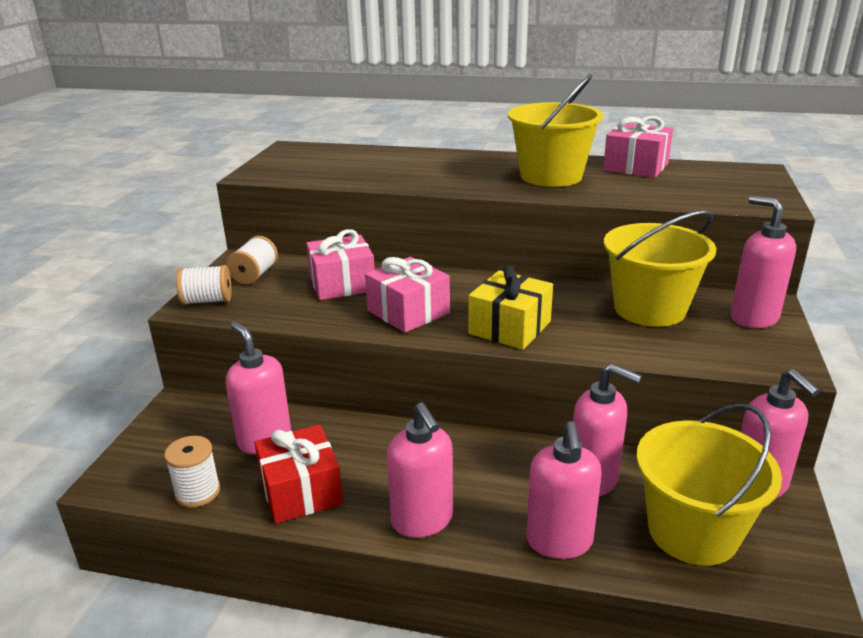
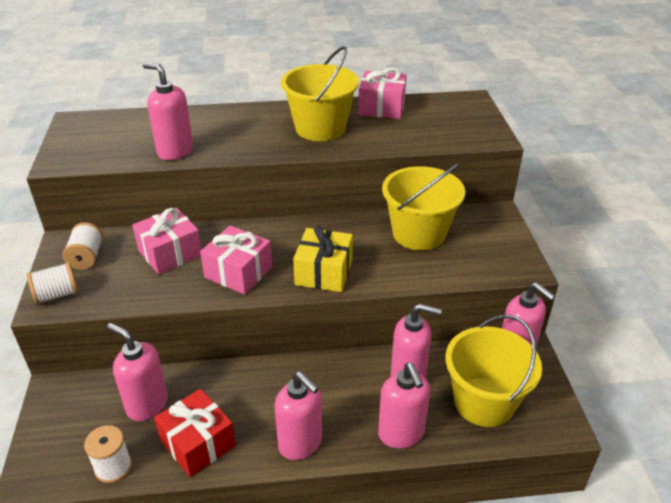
camera: 20 degrees left, 10 degrees up
(753, 318) = (491, 228): pink soap dispenser -> pink soap dispenser (175, 151)

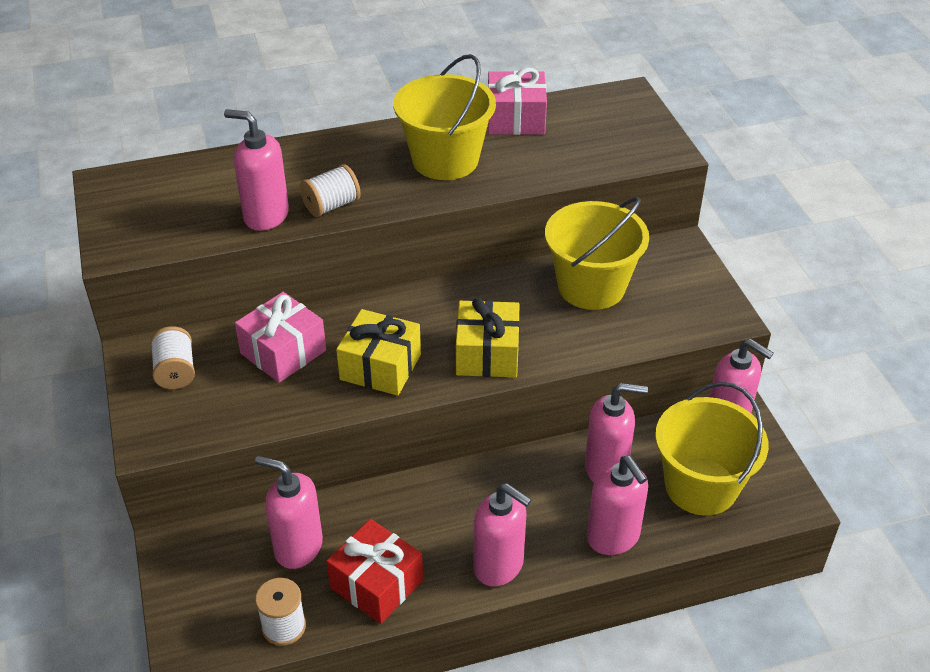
camera: 10 degrees left, 5 degrees up
(57, 295) = (159, 427): white spool -> white spool (331, 205)
(238, 272) = (380, 367): pink gift -> yellow gift

